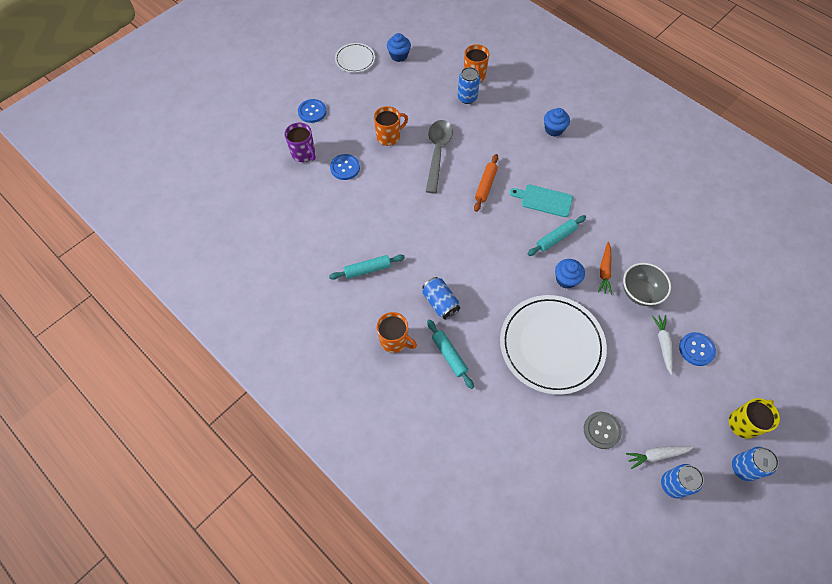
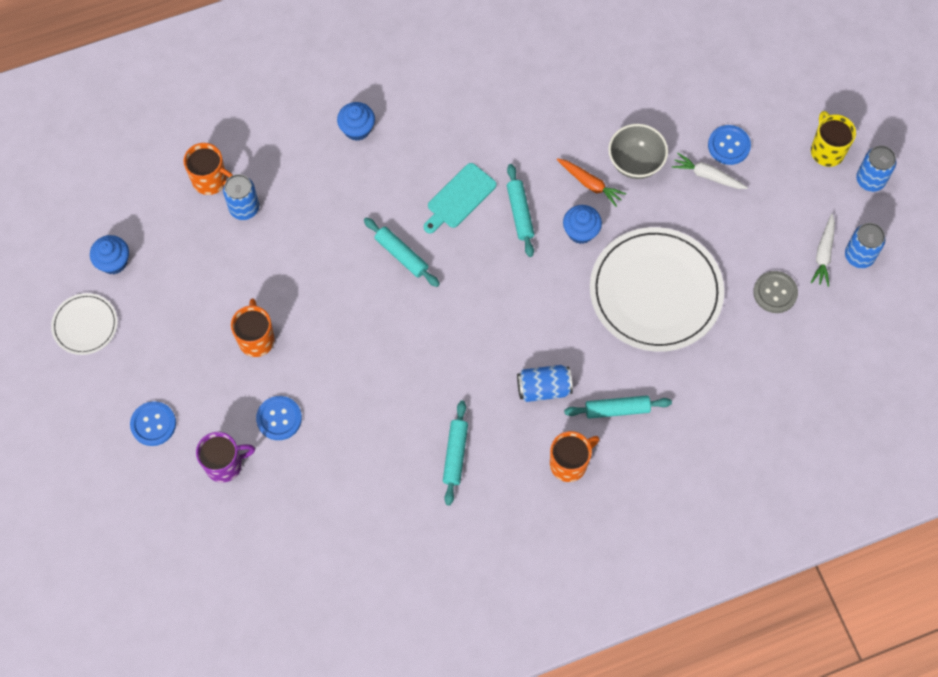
camera: 65 degrees left, 5 degrees up
(437, 153) = (318, 289): grey spoon -> none
(485, 185) = (401, 255): orange rolling pin -> turquoise rolling pin

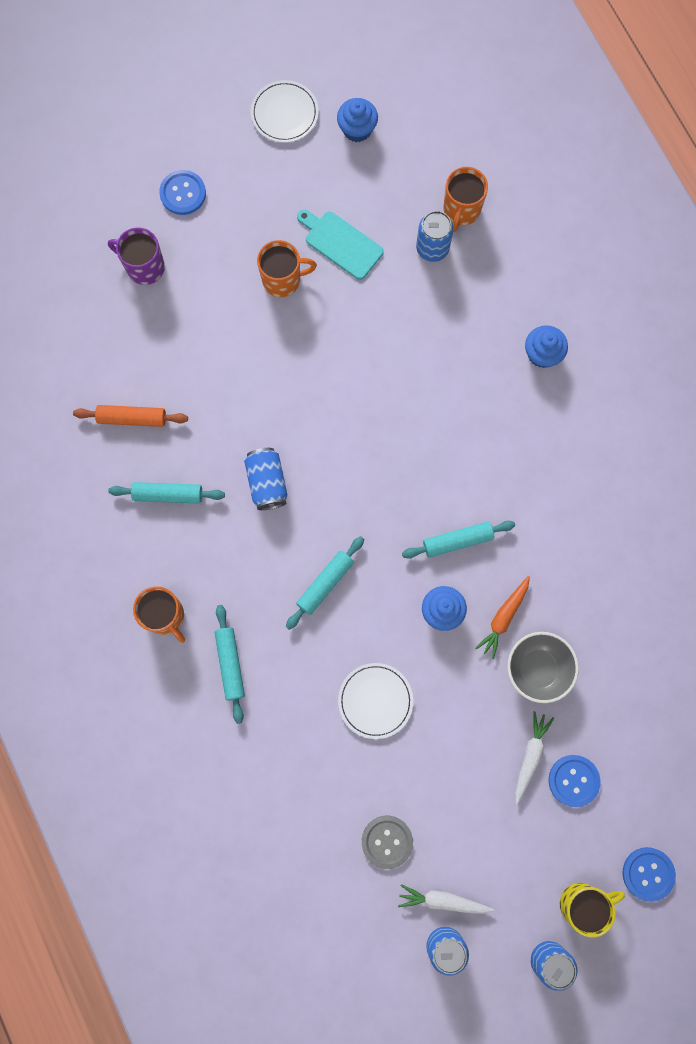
camera: 85 degrees right, 10 degrees up
(225, 464) = (144, 267): purple mug -> purple mug turned 135 degrees clockwise
(279, 418) = (196, 313): blue button -> blue button (648, 873)
(377, 483) = (132, 418): none -> orange rolling pin
(401, 255) = (393, 417): turquoise rolling pin -> turquoise rolling pin (325, 583)
(459, 198) = (469, 472): turquoise cutting board -> turquoise cutting board (341, 243)
(543, 388) = (249, 582): blue can -> blue can (267, 482)
(655, 291) = (375, 701): white plate -> white plate, size x0.49

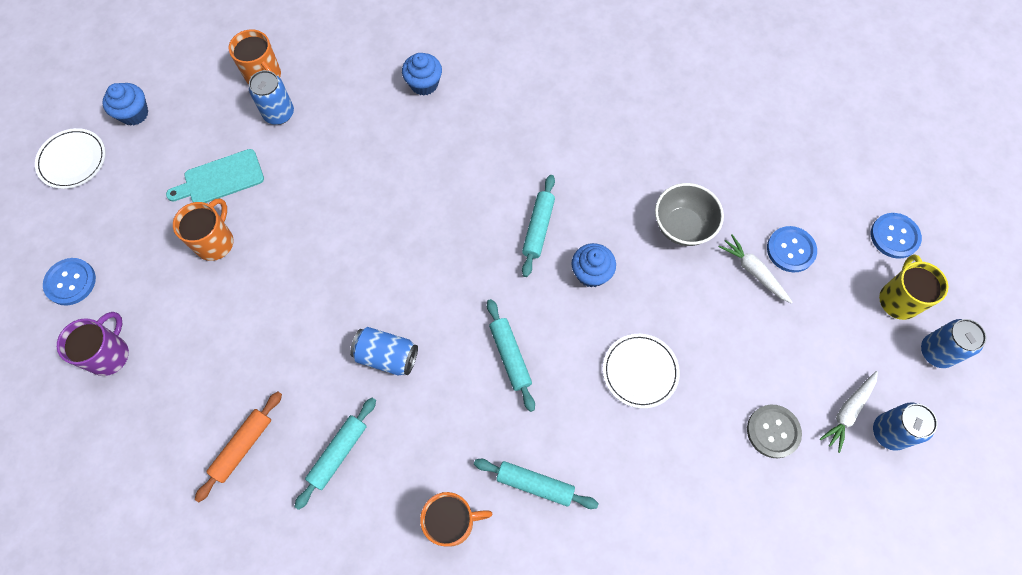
camera: 60 degrees left, 10 degrees down
(144, 267) = (109, 354): purple mug -> purple mug turned 150 degrees clockwise
(504, 617) = (624, 228): orange carrot -> none

